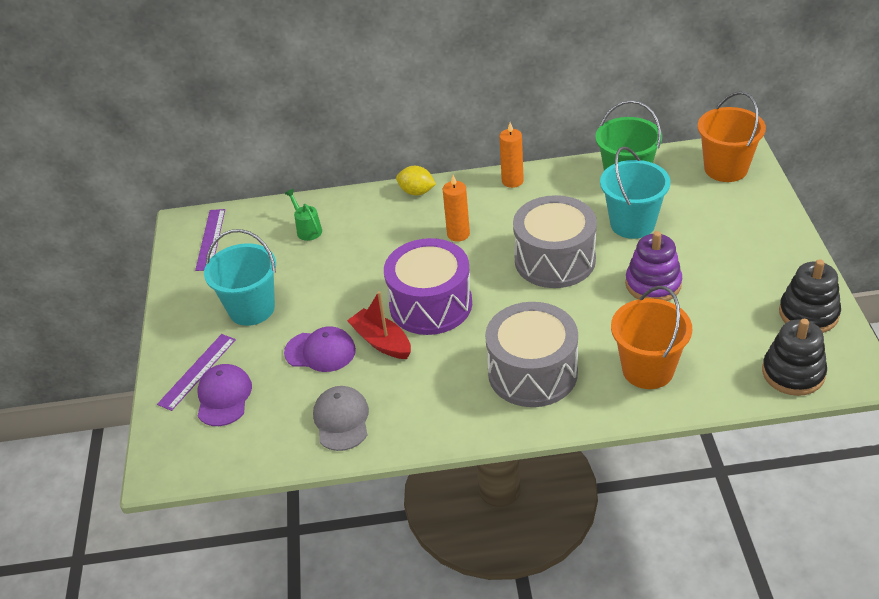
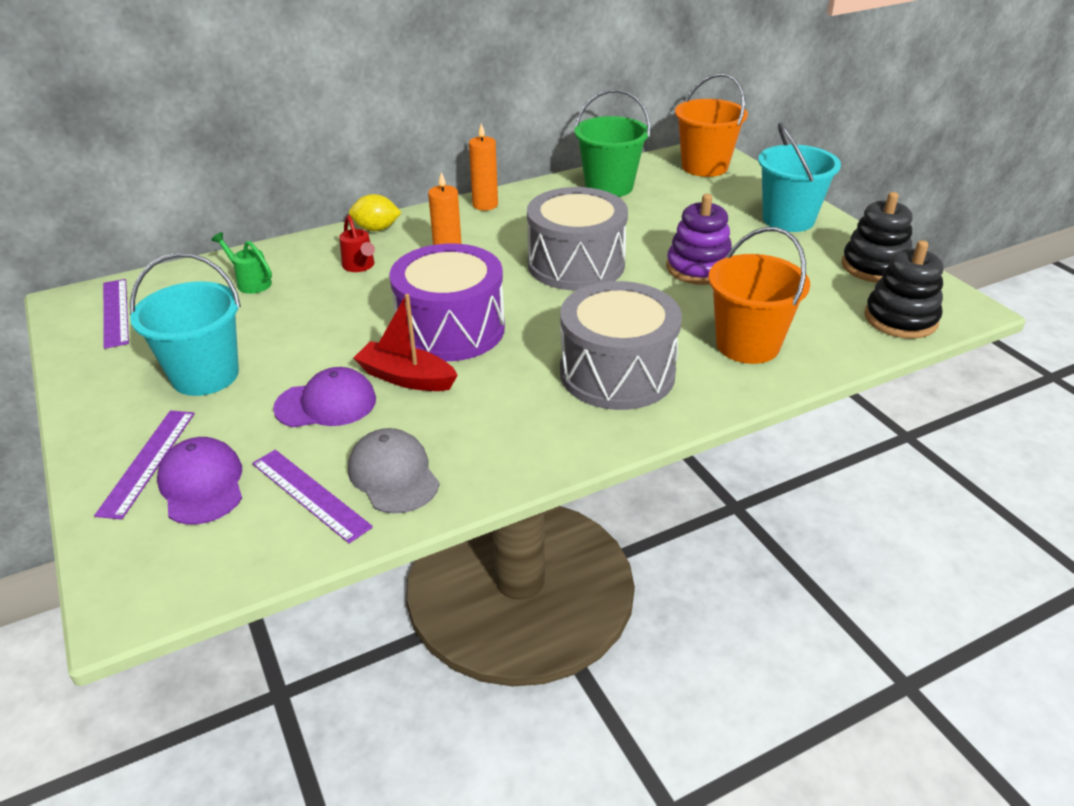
camera: 25 degrees left, 5 degrees down
(285, 421) = (310, 494): none -> purple ruler
(390, 229) = (360, 266): none -> red watering can
(632, 224) = (641, 222): turquoise bucket -> turquoise bucket (788, 219)

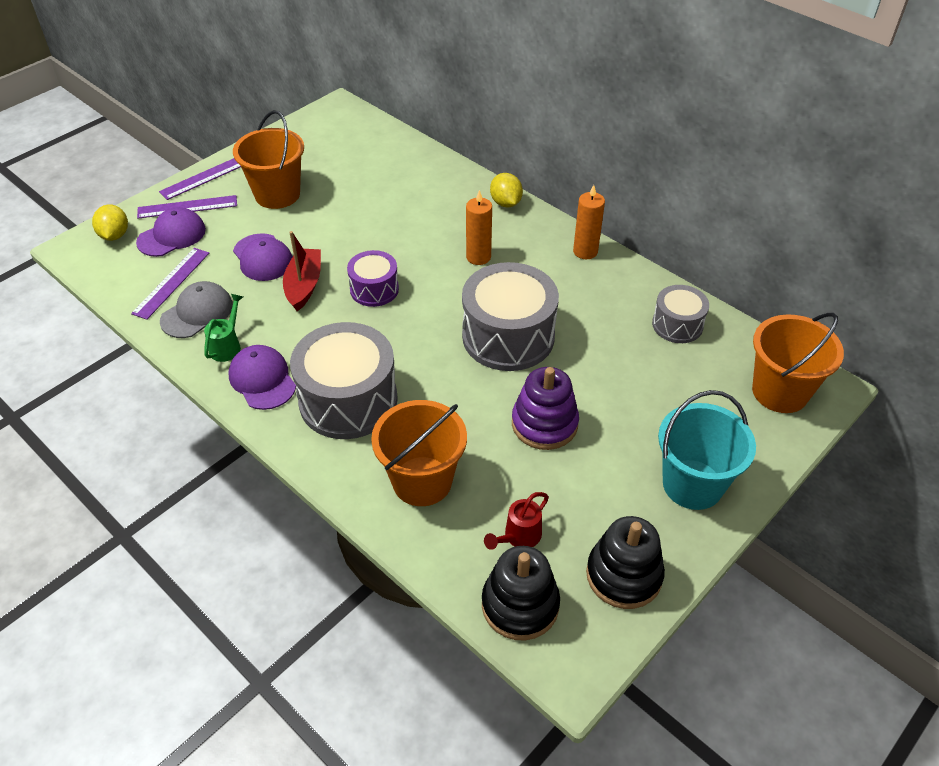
camera: 70 degrees right, 10 degrees up
(115, 312) = (333, 129): purple ruler -> purple ruler (205, 177)
(141, 550) = (114, 235): none -> yellow lemon
(205, 375) = (277, 194): turquoise bucket -> orange bucket
(250, 282) = (395, 170): green watering can -> green watering can (227, 346)
(360, 266) = (443, 214): red watering can -> red watering can (518, 537)
(451, 329) = (374, 289): purple drum -> purple drum, size x0.55
(553, 431) = (262, 380): none -> purple cap
(609, 186) = (677, 325): green bucket -> grey drum

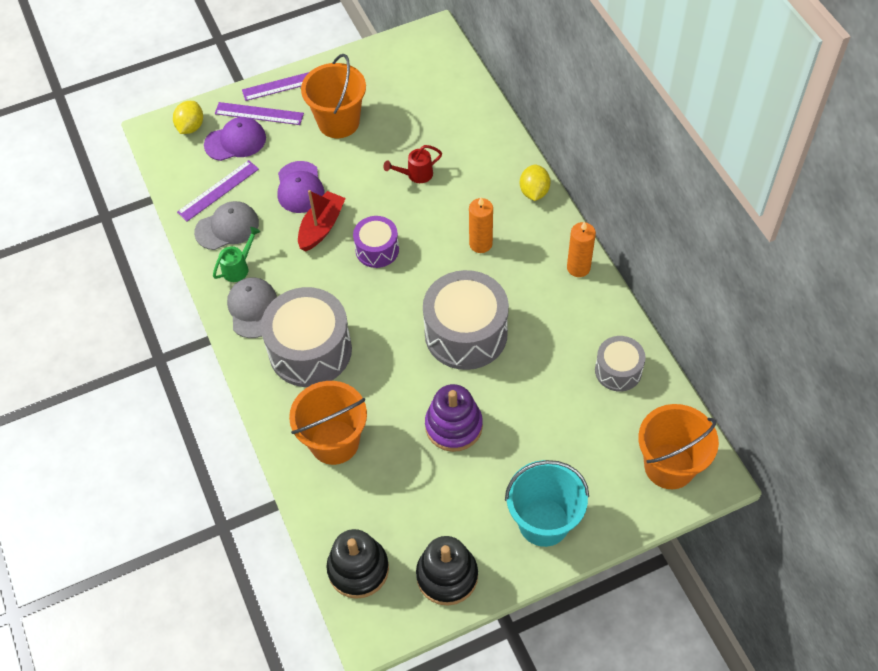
camera: 25 degrees right, 10 degrees up
(262, 380) = (253, 309): purple cap -> grey cap
(518, 537) = (384, 515): red watering can -> red watering can (416, 175)

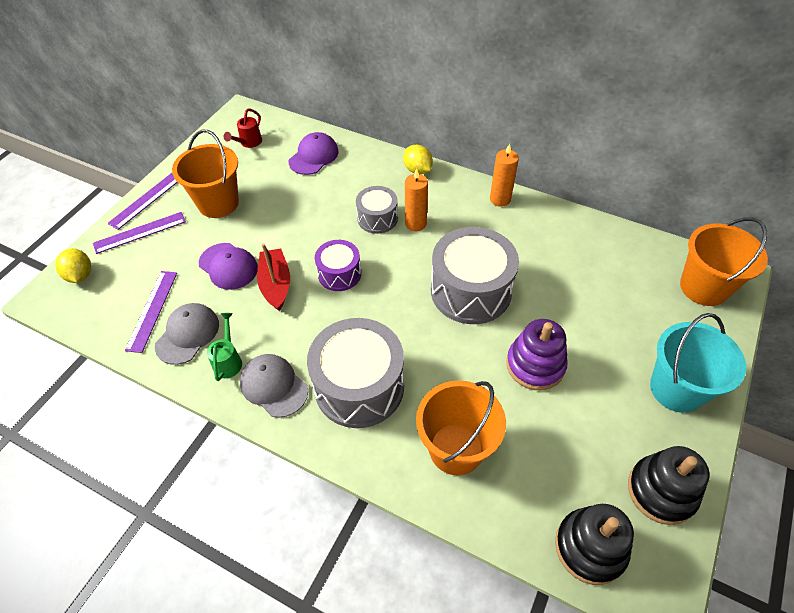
camera: 40 degrees left, 5 degrees down
(235, 141) = (135, 264): purple cap -> purple cap (313, 156)
(416, 175) = (318, 205): red watering can -> red watering can (248, 143)
(618, 370) = (600, 247): grey drum -> grey drum (377, 218)

